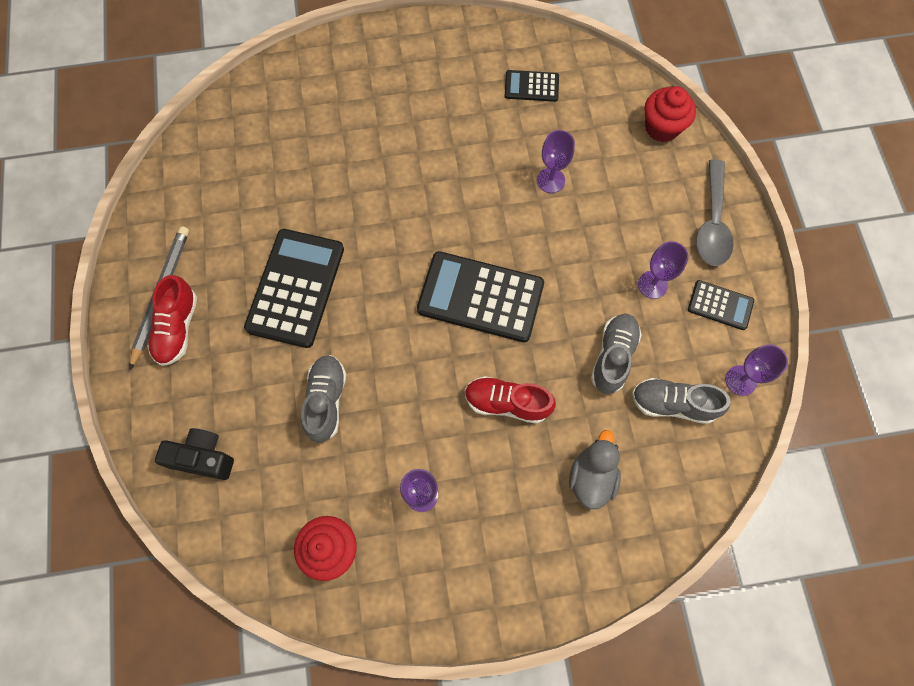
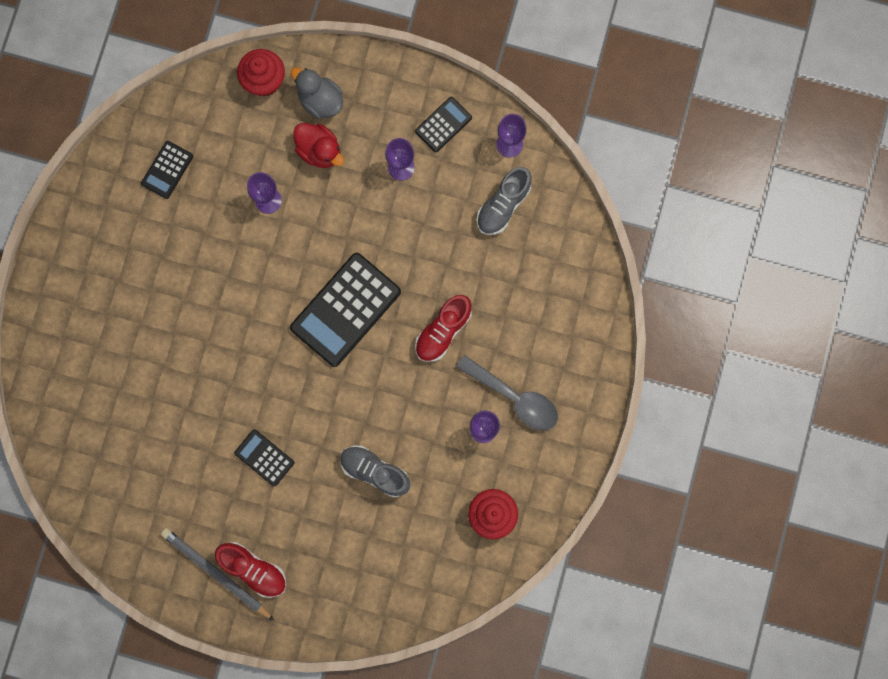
camera: 65 degrees left, 10 degrees up
(203, 458) = (376, 586): black camera -> none
(295, 288) = (264, 457): black calculator -> black calculator, size x0.51
(591, 477) = (529, 296): grey duck -> grey duck (320, 101)
(613, 356) = (445, 230): grey shoe -> none
(624, 203) = (319, 151): none -> red duck
(712, 223) = (372, 90): grey spoon -> grey spoon (514, 397)

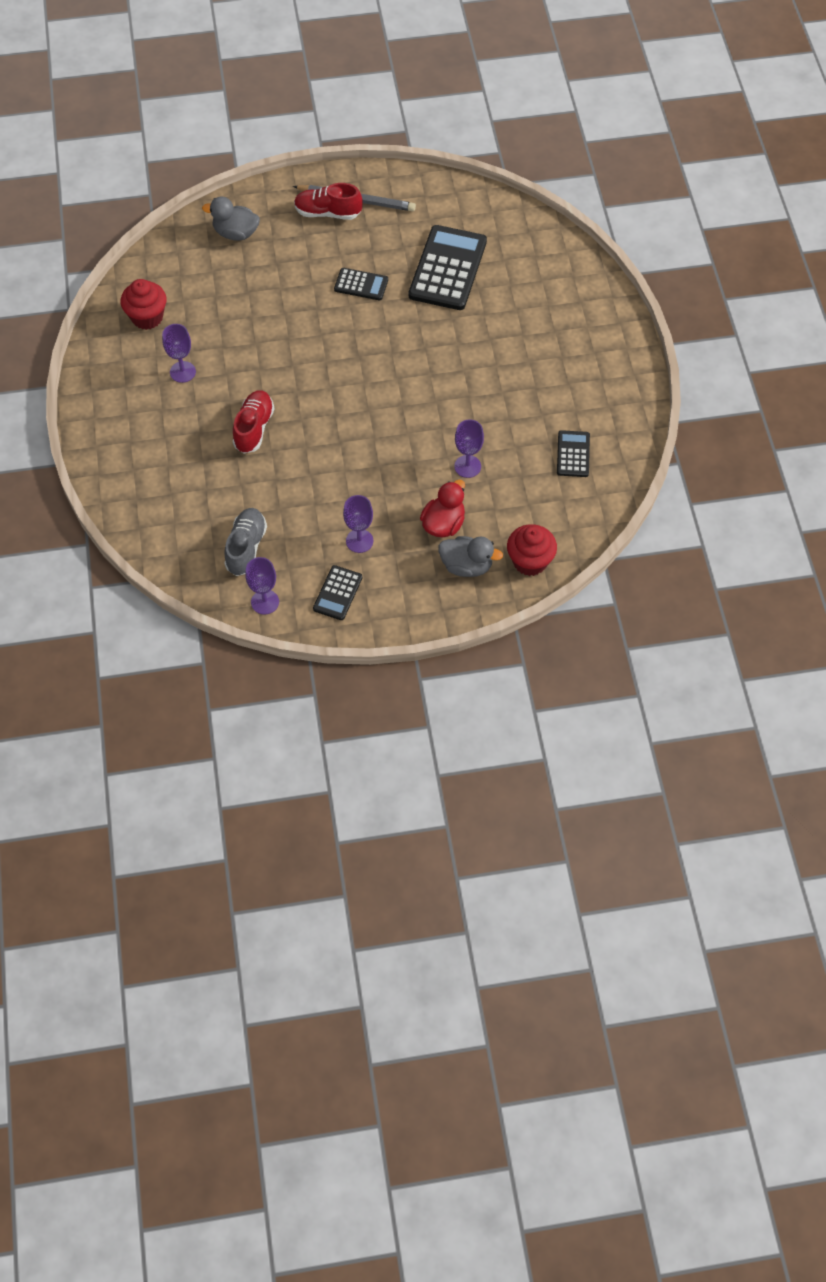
camera: 155 degrees right, 20 degrees down
(319, 151) = (443, 524): red duck -> red duck turned 105 degrees clockwise
(345, 310) = (350, 411): black calculator -> black calculator (447, 268)
(359, 585) = (236, 233): none -> grey duck
(374, 471) = (262, 309): grey shoe -> none
(514, 397) = (165, 404): grey spoon -> none

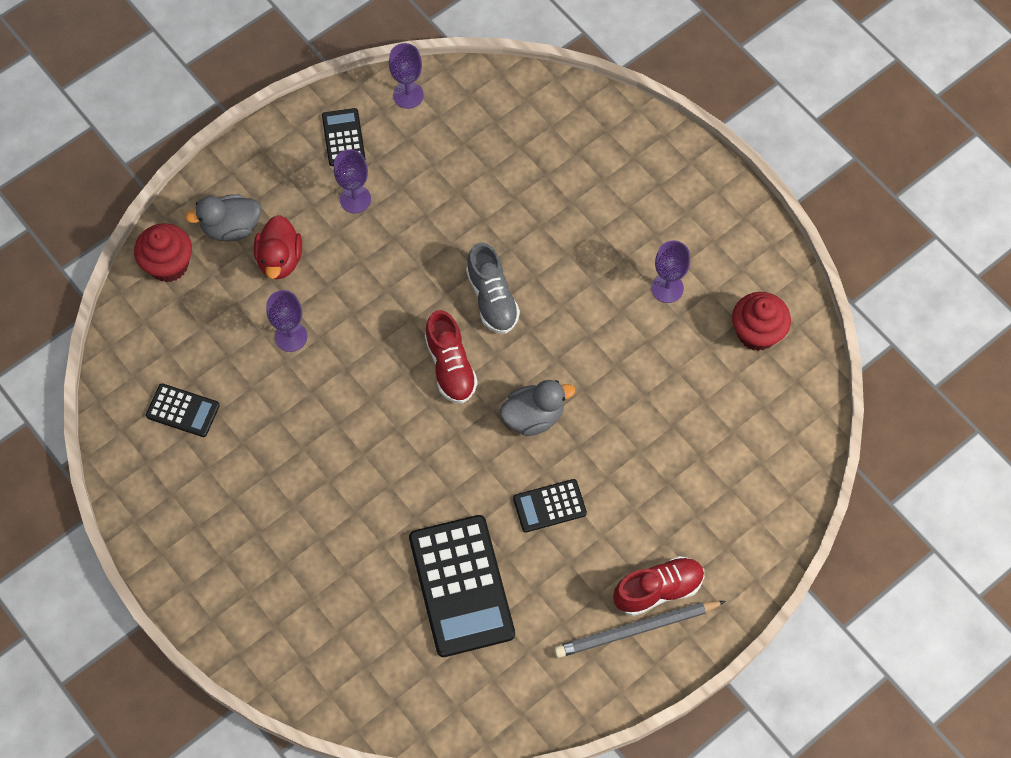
camera: 150 degrees right, 5 degrees up
(236, 233) = (745, 498): grey duck -> grey duck (533, 416)
(246, 547) = (462, 136): grey shoe -> grey shoe (492, 298)
(254, 428) = (544, 263): red shoe -> red shoe (450, 366)
(573, 454) = (183, 410): black calculator -> black calculator turned 45 degrees counterclockwise

